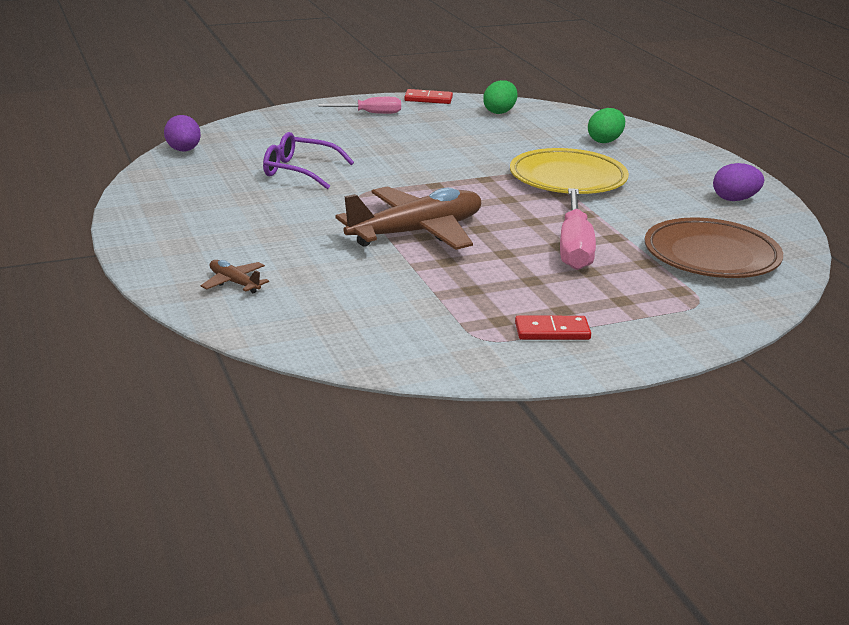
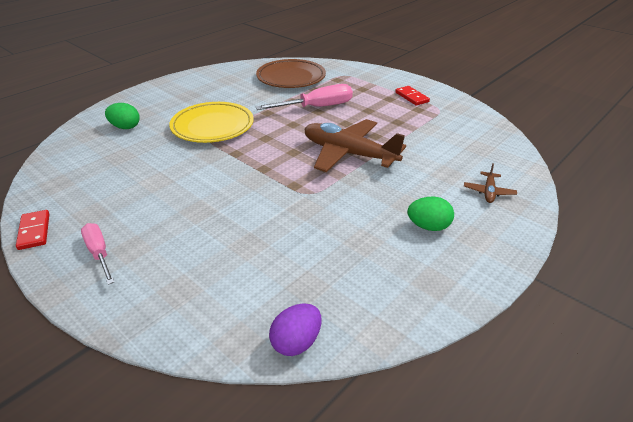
camera: 115 degrees left, 10 degrees up
(299, 171) = (288, 238): purple glasses -> none
(499, 112) = (67, 182): green egg -> green egg (428, 226)
(735, 199) = (209, 80): purple egg -> none

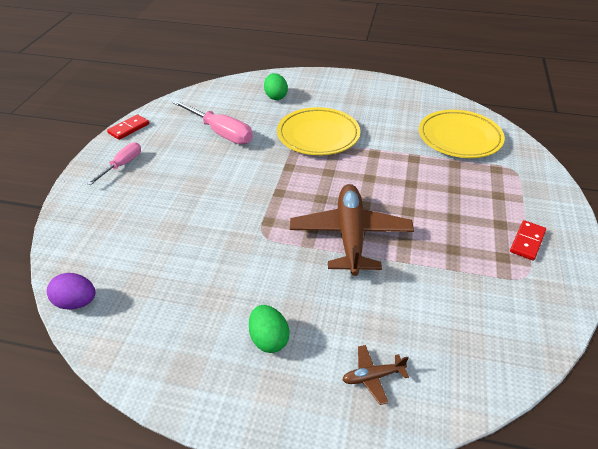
camera: 60 degrees right, 5 degrees up
(291, 78) = (459, 138): brown plate -> yellow plate
(317, 107) = (418, 179): pink screwdriver -> pink screwdriver (221, 133)

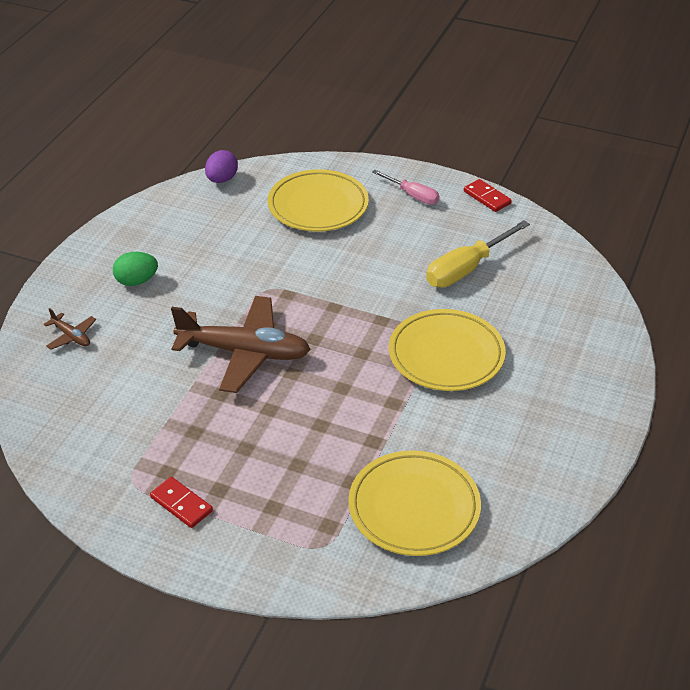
camera: 100 degrees right, 0 degrees up
(134, 220) = (318, 206): none -> yellow plate
(221, 133) = (466, 269): pink screwdriver -> yellow screwdriver
(275, 96) = (555, 325): green egg -> none
(373, 377) = (71, 336): brown plane -> brown plane turned 135 degrees clockwise

